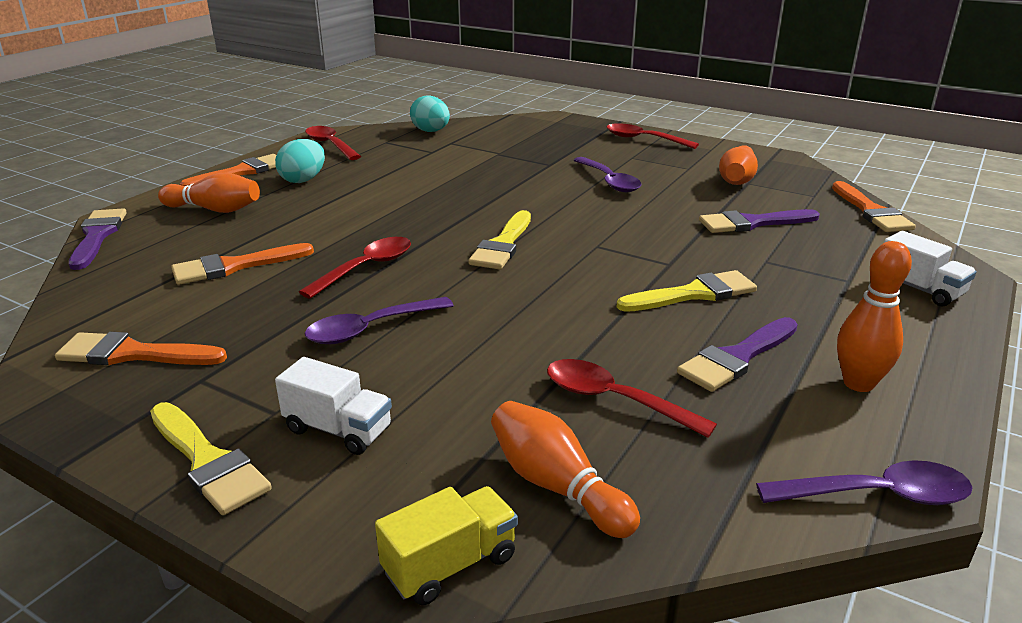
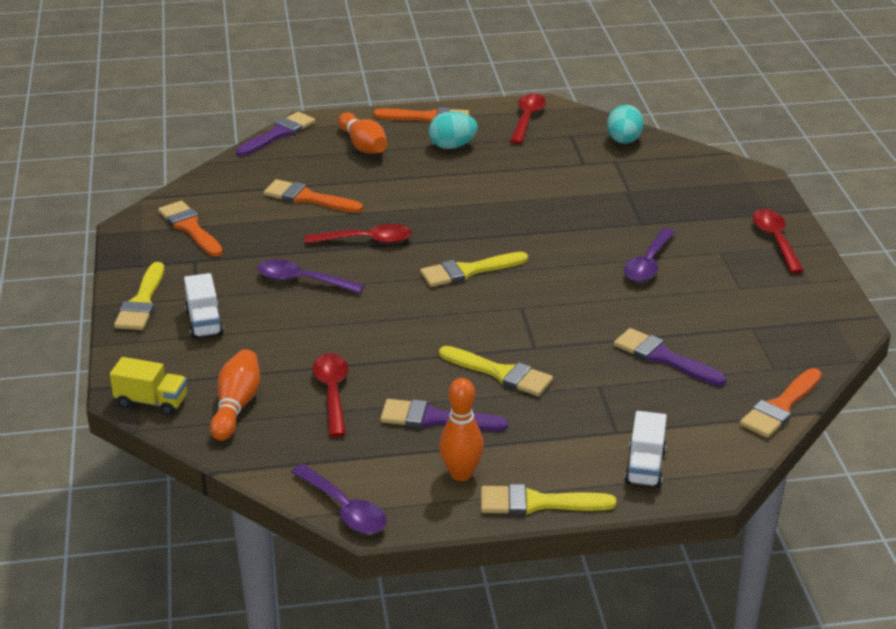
camera: 50 degrees right, 5 degrees up
(737, 179) = (753, 319): orange bowling pin -> none
(947, 362) = (537, 503): none -> yellow brush

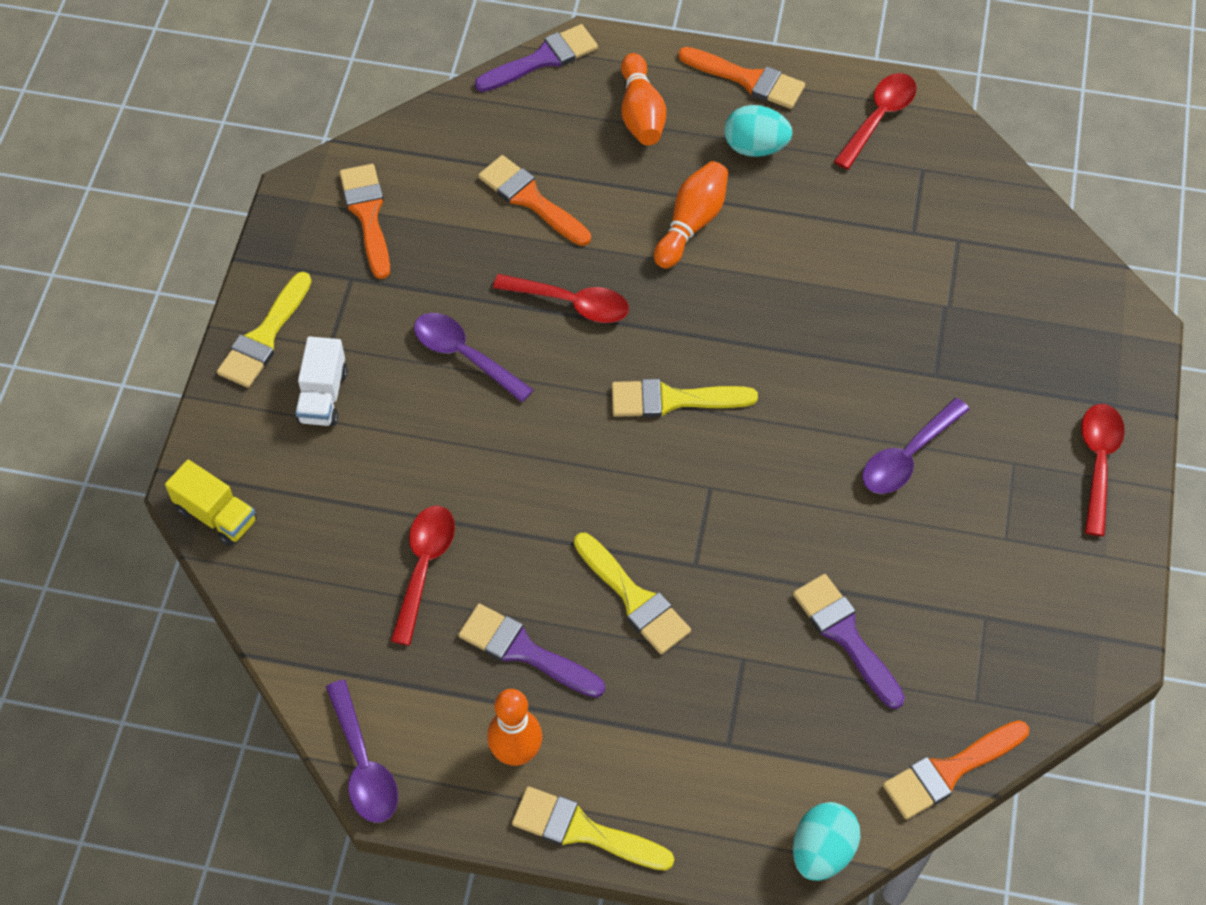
camera: 20 degrees right, 25 degrees up
(236, 406) = (307, 554): orange bowling pin -> orange bowling pin (691, 224)
(624, 141) = (989, 201): turquoise egg -> turquoise egg (822, 851)
(645, 467) = (735, 816): white truck -> none

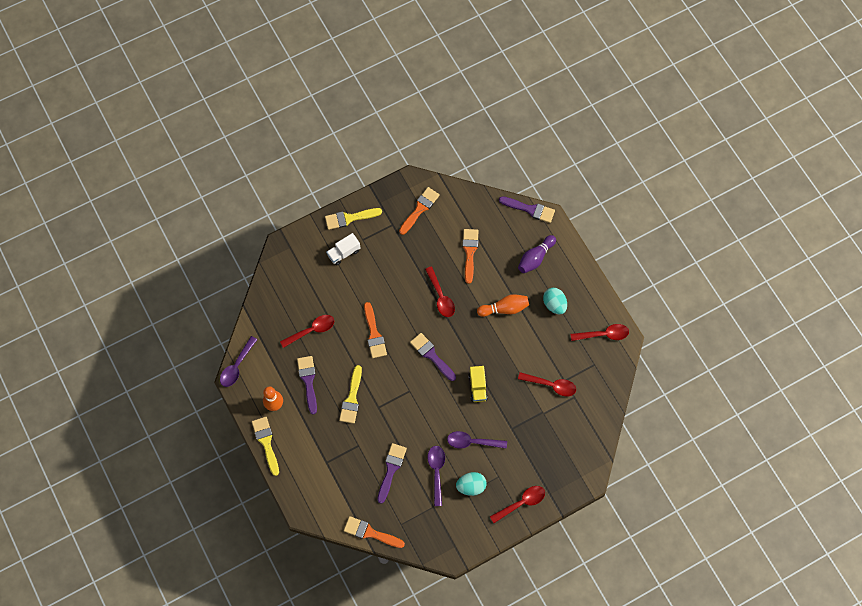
camera: 50 degrees right, 10 degrees up
(216, 515) = (279, 258): yellow truck -> yellow truck (477, 387)
(464, 355) = (393, 281): purple spoon -> purple spoon (436, 471)
(641, 113) = (535, 258): orange bowling pin -> purple bowling pin
(673, 400) = (431, 355): yellow brush -> purple brush
(748, 79) = (581, 280): orange brush -> orange brush (374, 334)
(822, 851) = (314, 514): turquoise egg -> turquoise egg (471, 486)
(905, 257) = (551, 385): none -> red spoon

